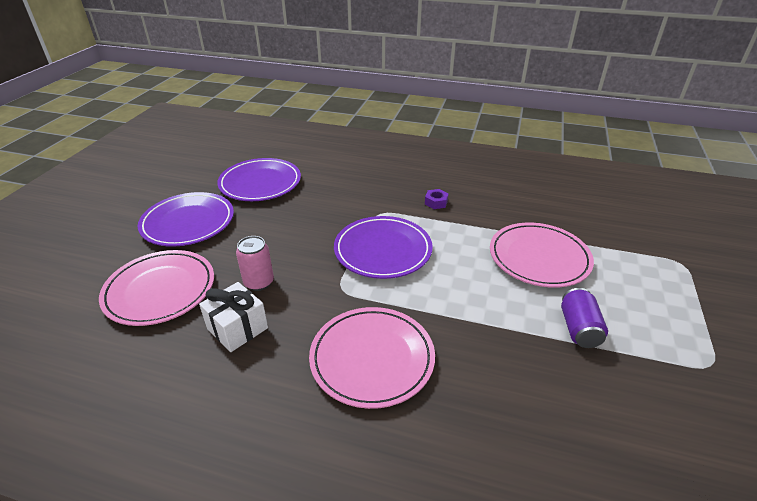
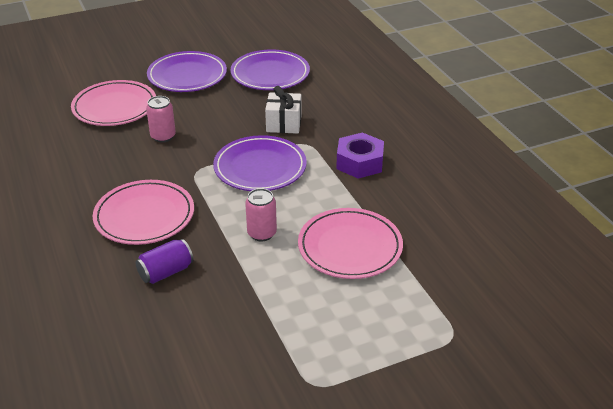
camera: 50 degrees right, 0 degrees up
(237, 328) = (115, 153): white gift -> white gift (284, 124)
(436, 202) = (360, 163): purple nut -> purple nut, size x2.00
(477, 294) = (262, 233): none -> pink can
(579, 329) = (279, 299): purple can -> purple can (166, 272)

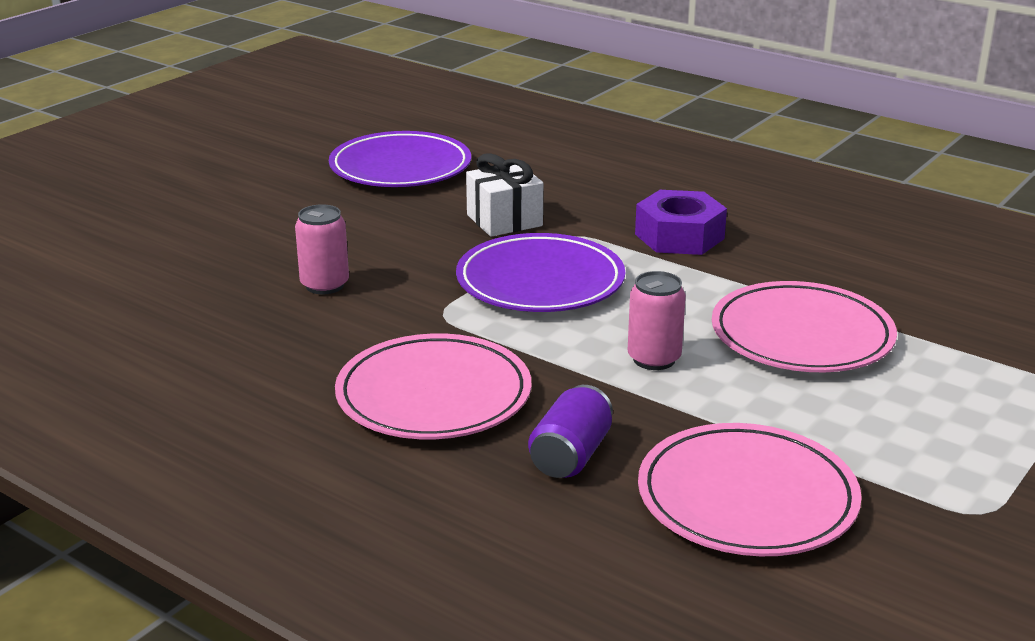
camera: 30 degrees left, 10 degrees down
(114, 107) = (183, 269): pink plate -> pink plate (747, 498)
(187, 76) = (262, 200): purple plate -> none

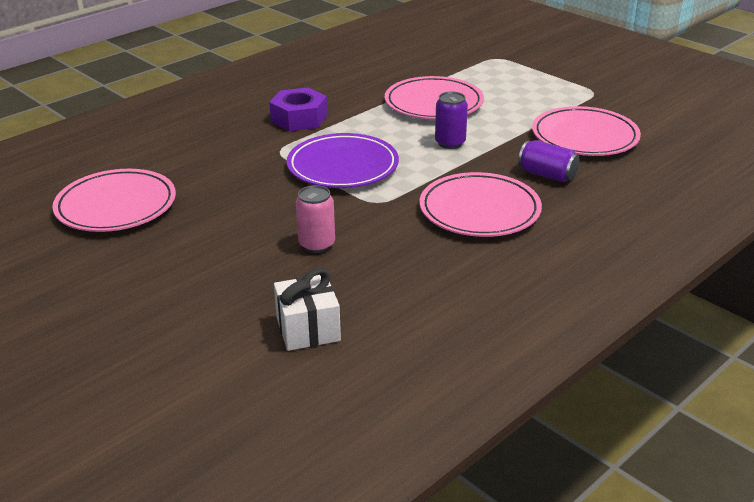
camera: 80 degrees left, 5 degrees up
(400, 167) = (116, 206): purple plate -> pink plate
(504, 220) = (243, 171): white gift -> white gift (308, 329)
(654, 359) = (450, 143): pink can -> purple can

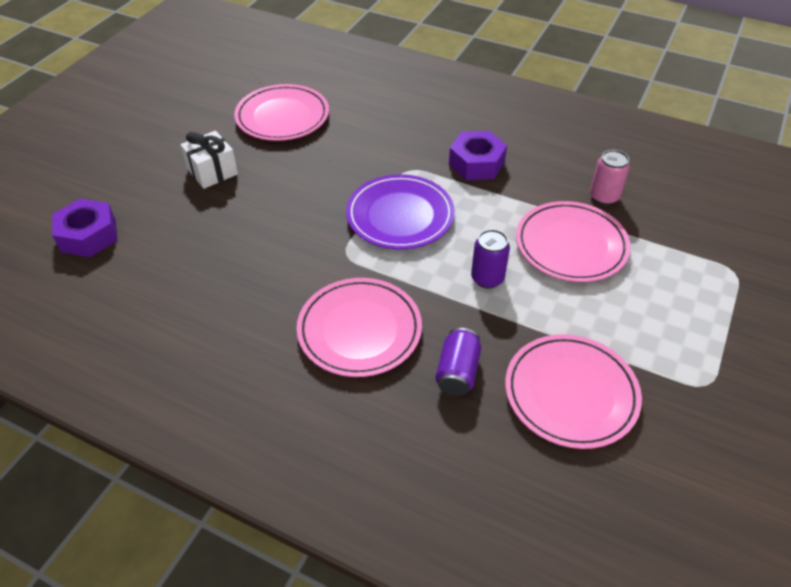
camera: 70 degrees right, 15 degrees up
(220, 372) = (88, 235): none -> purple nut
(308, 329) = (144, 265): white gift -> white gift (212, 172)
(317, 244) = (262, 236): pink can -> pink can (604, 197)

